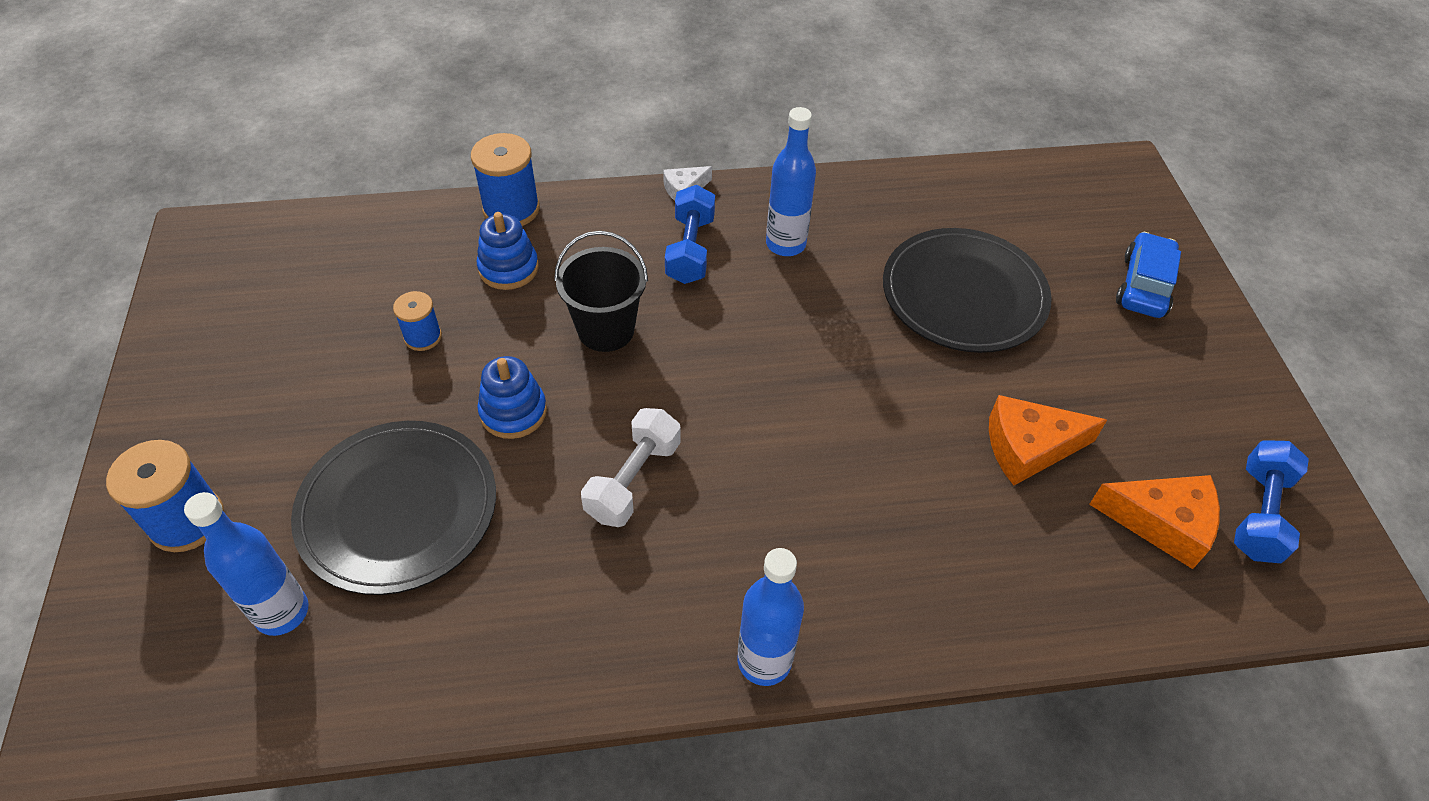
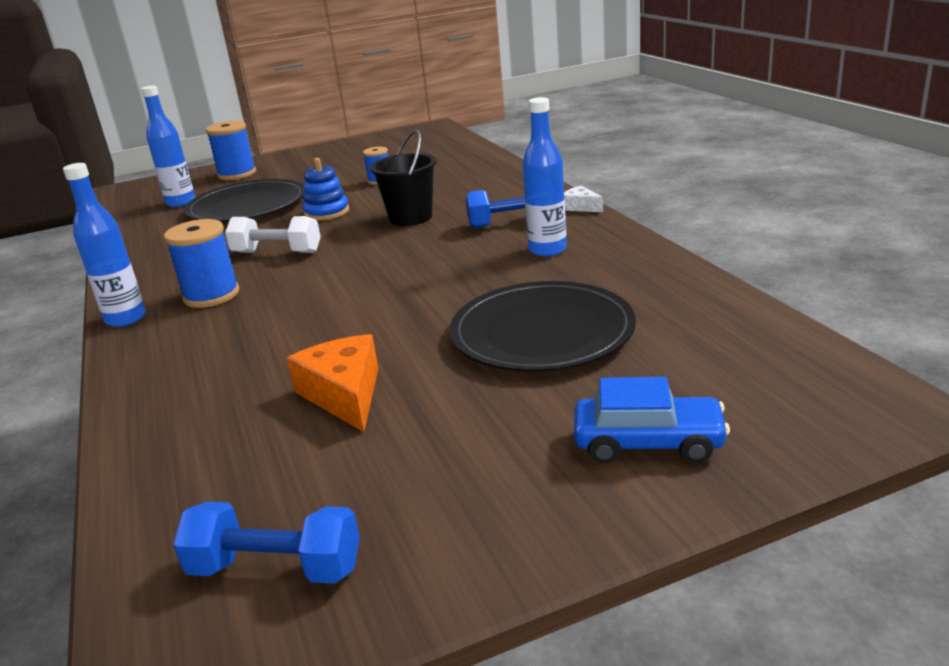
camera: 80 degrees right, 25 degrees down
(508, 268) = (452, 183): blue stacking toy -> none
(511, 209) = (510, 171): blue spool -> blue spool (211, 295)
(1162, 523) = (255, 488): orange cheese -> none

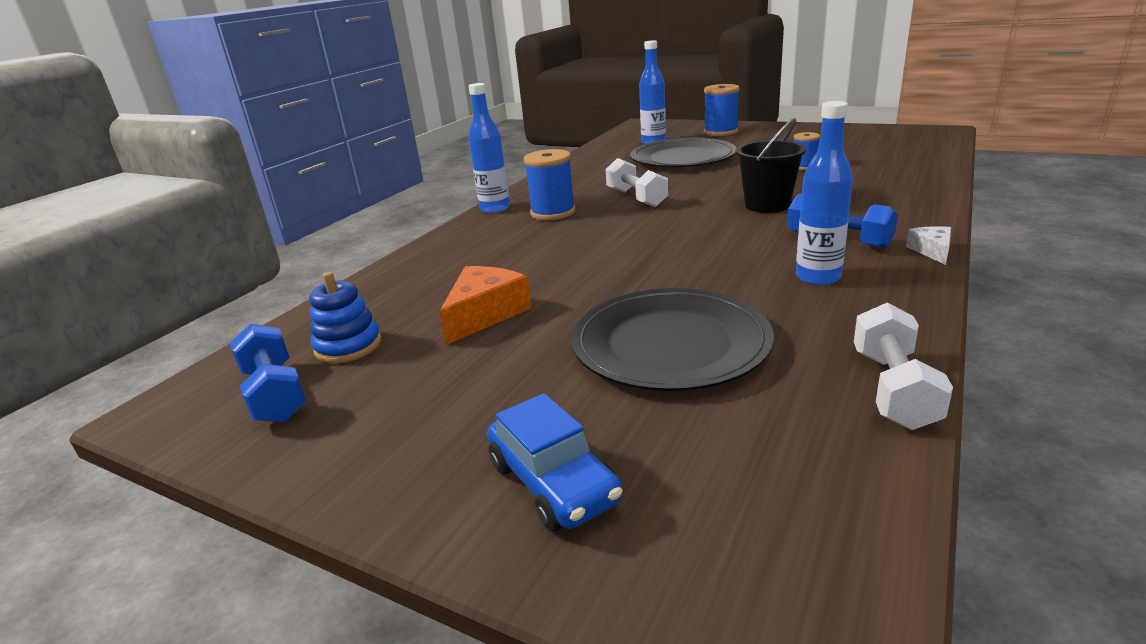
camera: 50 degrees right, 0 degrees up
(327, 212) = (720, 180): blue stacking toy -> blue stacking toy (348, 346)
(705, 288) = (893, 389): none -> white dumbbell

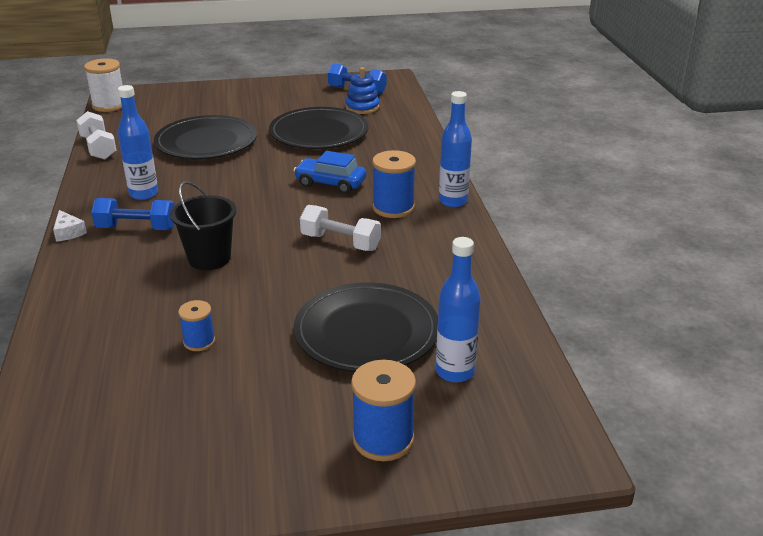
camera: 140 degrees right, 5 degrees up
(485, 314) = (319, 133): orange cheese -> black plate
(554, 483) = (212, 98): blue car -> blue car (330, 183)
(859, 572) = (109, 105): none -> white spool

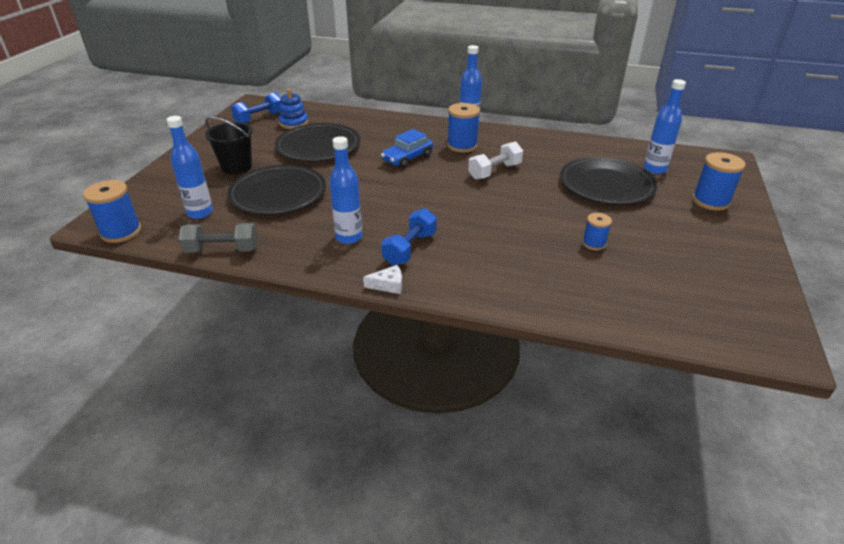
camera: 65 degrees left, 5 degrees up
(98, 148) = (222, 250): white dumbbell -> grey dumbbell
(109, 105) = (121, 232): white spool -> blue spool
(153, 122) = (200, 213): none -> blue bottle
(209, 258) = (483, 223): black bucket -> black bucket (236, 167)

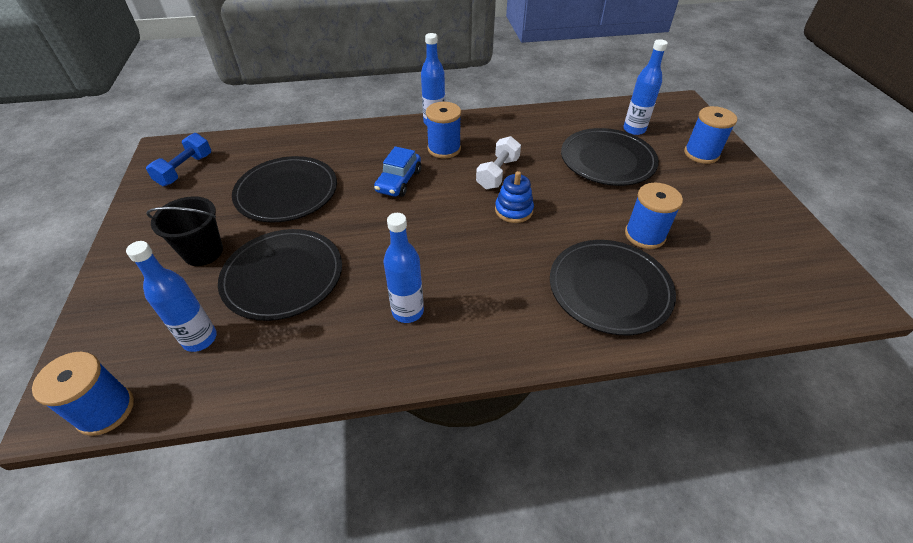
camera: 25 degrees left, 10 degrees up
(222, 250) = (268, 387): grey dumbbell -> none
(293, 123) = (234, 166): blue stacking toy -> blue stacking toy (513, 210)
(388, 285) = (494, 363): white cheese -> none
(410, 248) = (482, 303): blue dumbbell -> none
(526, 269) = (609, 288): none -> black plate
(594, 243) = (644, 235): blue spool -> blue spool, size x1.69

